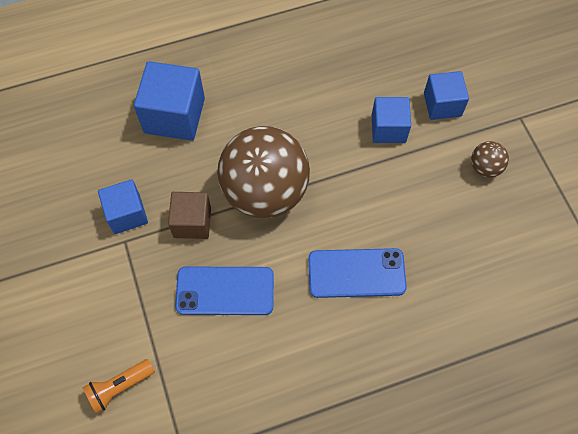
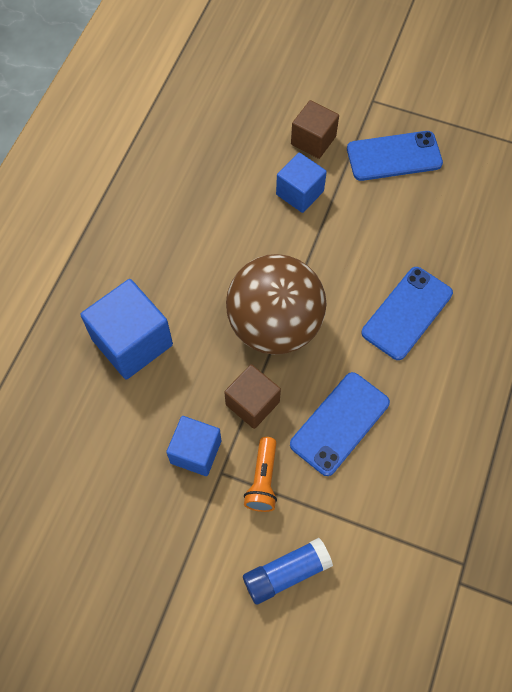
camera: 50 degrees left, 0 degrees up
(83, 337) = (286, 573): none -> blue glue stick
(119, 387) = (359, 573): orange flashlight -> orange flashlight (263, 480)
(442, 104) = (313, 140): blue cube -> brown cube
(485, 167) = (394, 156): brown ball -> blue phone

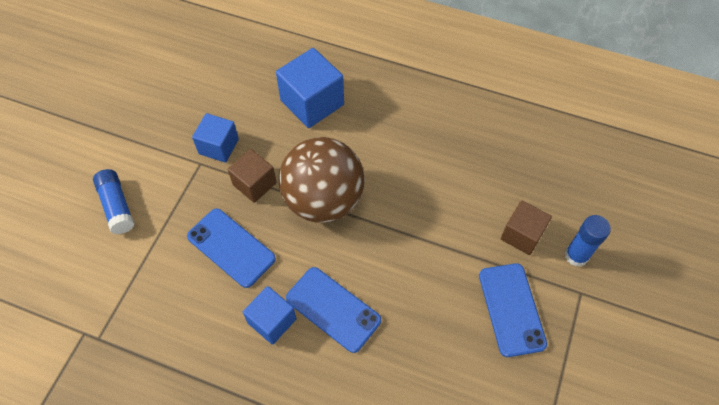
camera: 90 degrees right, 5 degrees down
(263, 480) = (190, 191): orange flashlight -> none
(300, 193) = (460, 222): blue cube -> blue cube (272, 321)
(334, 99) = (576, 255): none -> blue glue stick

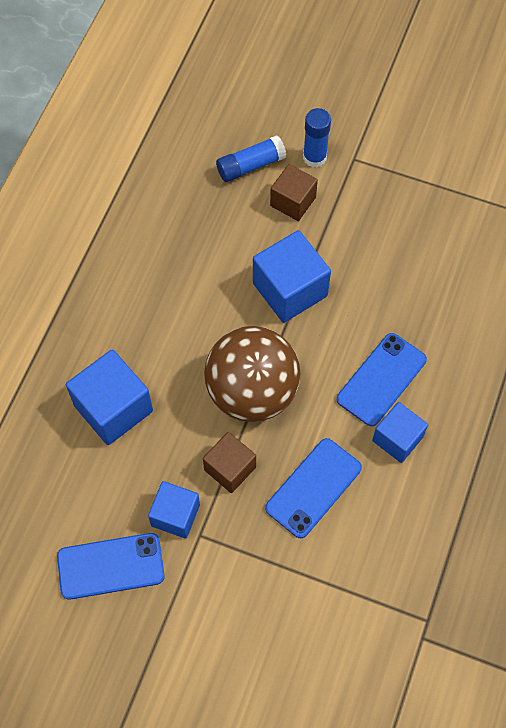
camera: 90 degrees left, 5 degrees up
(117, 206) = (260, 629): blue glue stick -> blue glue stick (250, 165)
(425, 231) = (290, 289): none -> blue cube
(511, 309) = (373, 218): blue phone -> blue phone (110, 566)

